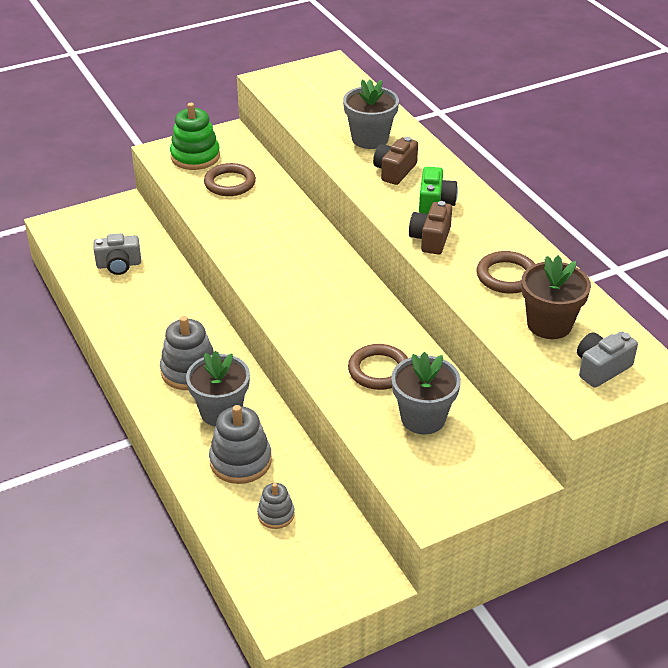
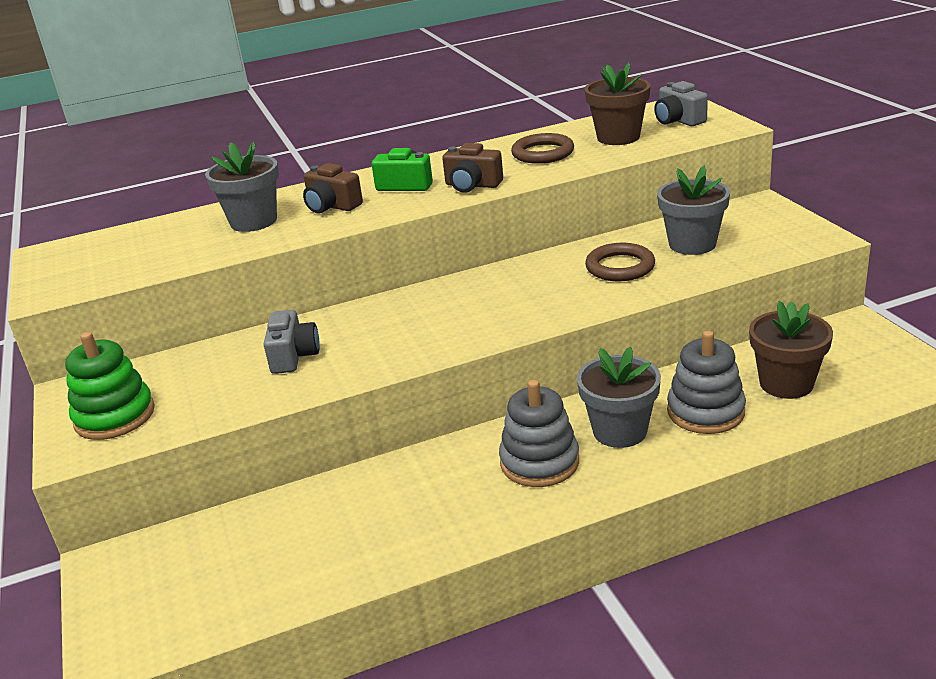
camera: 80 degrees left, 10 degrees down
(119, 265) = (272, 554): grey camera -> grey camera (293, 356)
(230, 183) = (207, 381): brown ring -> none
(276, 514) = (786, 384): grey stacking toy -> brown flower pot

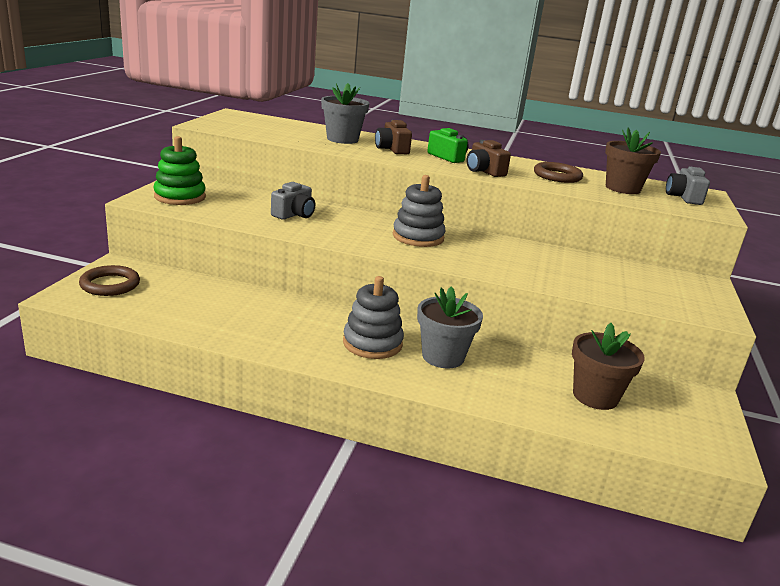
camera: 30 degrees right, 5 degrees down
(620, 267) = (543, 264): brown ring -> brown ring (110, 284)
(692, 244) = (613, 276): grey flower pot -> none
(705, 411) = (513, 378): grey stacking toy -> grey stacking toy (418, 237)

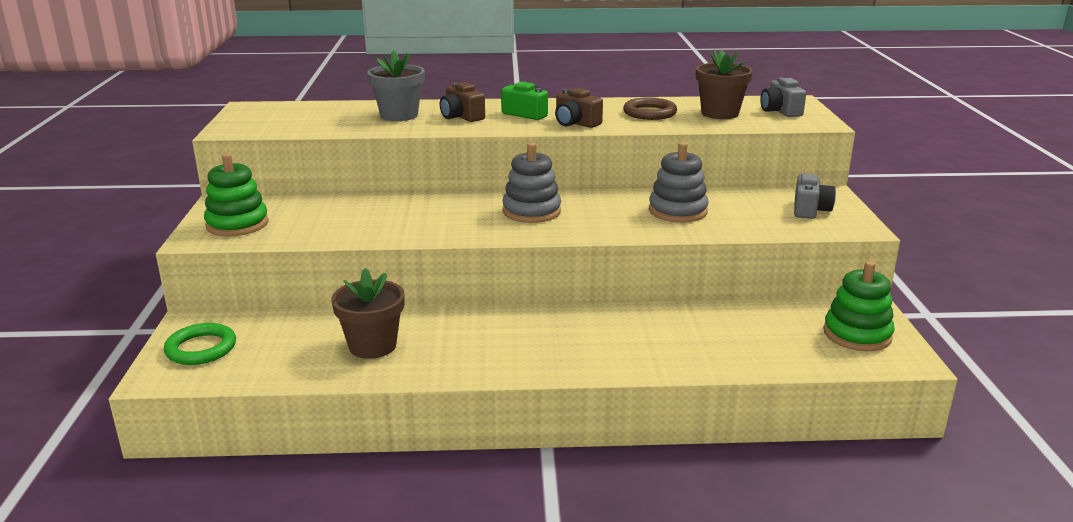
camera: 15 degrees left, 0 degrees up
(110, 284) = (201, 348): brown ring -> green ring
(294, 214) = (383, 216): grey camera -> grey camera (810, 210)
(372, 343) = (534, 339): grey stacking toy -> grey stacking toy (677, 211)
(443, 356) = (611, 335): grey flower pot -> none
(595, 396) = (773, 336): brown flower pot -> brown flower pot (372, 346)
(681, 416) = (857, 334): none -> green stacking toy

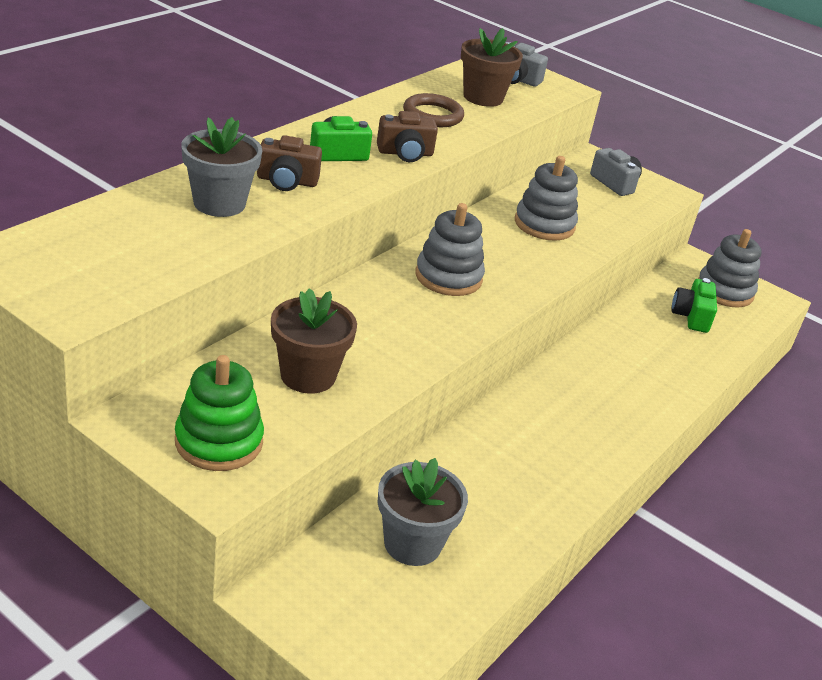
camera: 55 degrees left, 10 degrees up
(201, 348) = (349, 615): green ring -> none
(295, 340) = (412, 543): none -> grey flower pot
(372, 346) = (482, 503): brown flower pot -> brown flower pot (308, 375)
(778, 335) = (691, 316): none -> green camera
(857, 334) = (724, 291): green stacking toy -> grey stacking toy

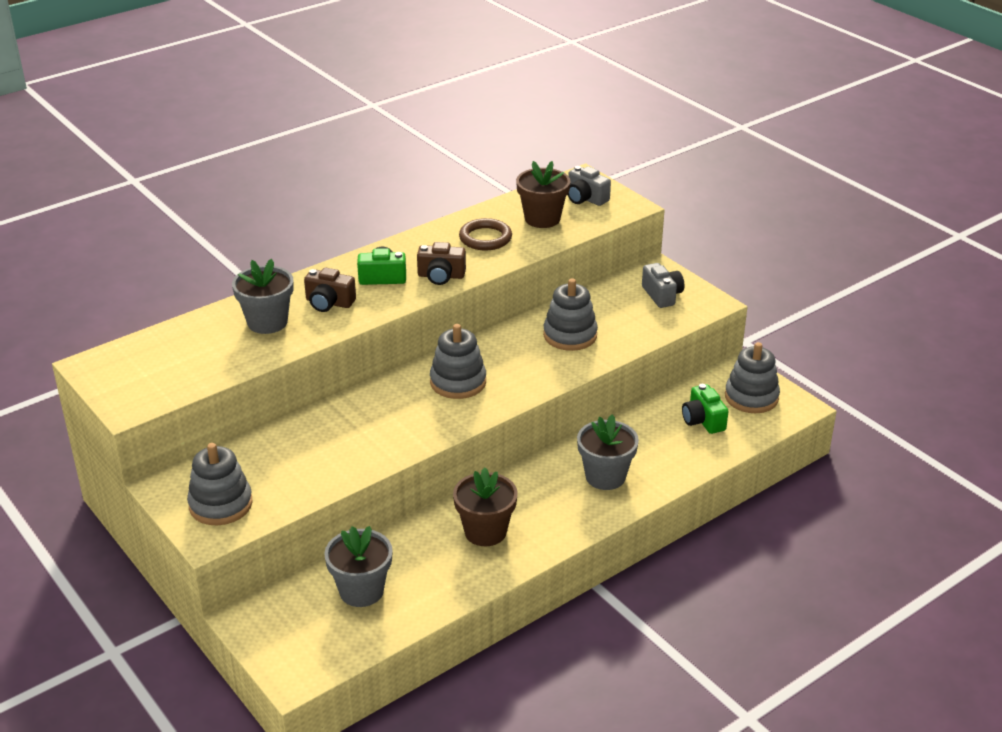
camera: 20 degrees right, 0 degrees up
(219, 441) = (220, 504): green stacking toy -> grey stacking toy
(308, 375) = (306, 459): brown flower pot -> brown flower pot (485, 532)
(626, 382) = (605, 476): none -> grey flower pot
(691, 316) = (703, 420): green camera -> green camera turned 45 degrees counterclockwise

